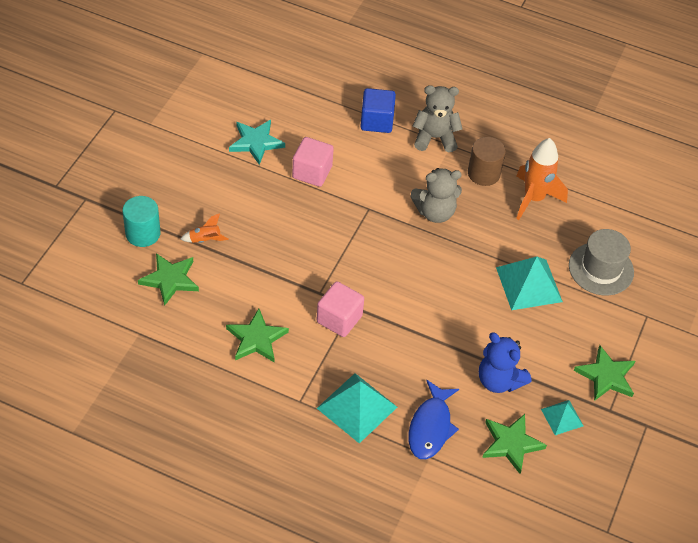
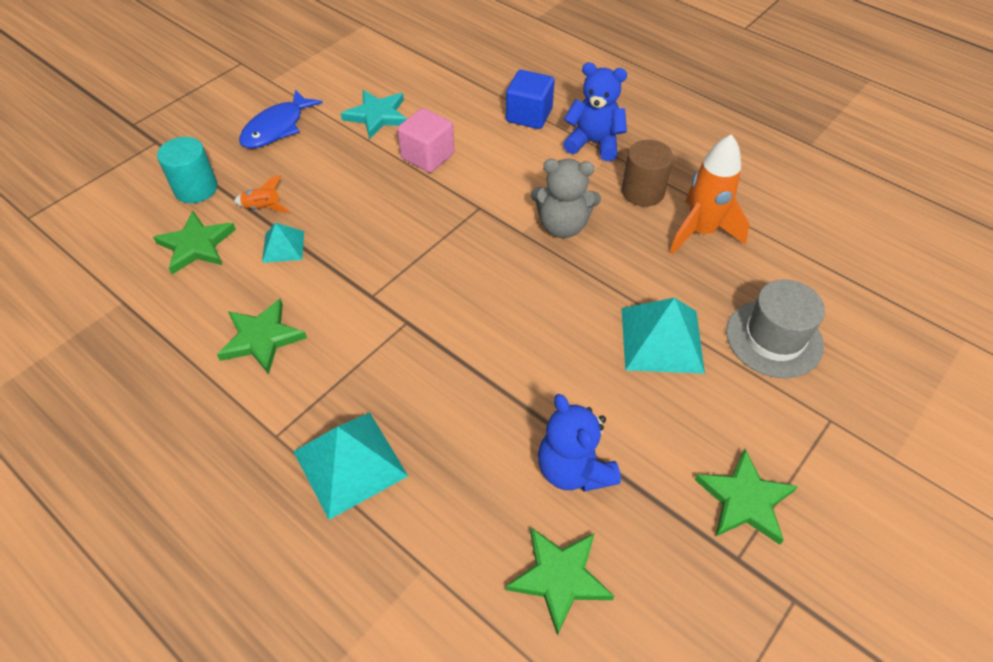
camera: 20 degrees right, 0 degrees up
(339, 319) = (381, 334): pink cube -> none
(430, 427) = (444, 519): blue fish -> blue fish (277, 128)
(435, 138) = (594, 143): grey teddy bear -> blue teddy bear
(562, 417) = (655, 552): turquoise pyramid -> turquoise pyramid (283, 246)

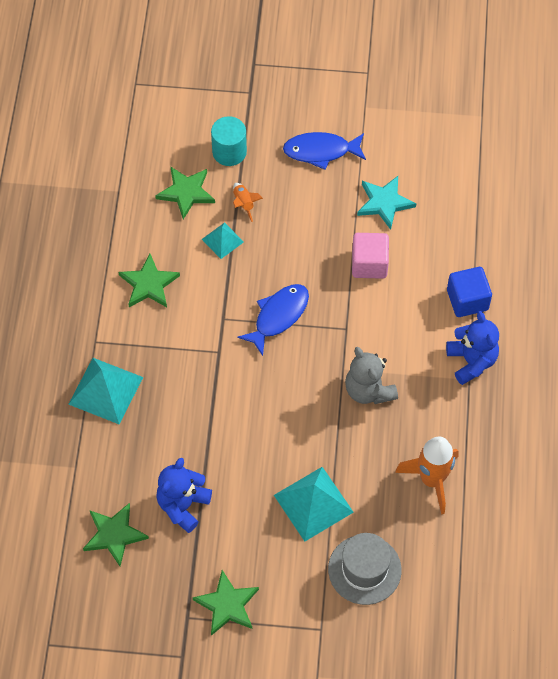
camera: 55 degrees right, 10 degrees up
(415, 249) = (278, 316): none -> blue fish
(642, 192) = (444, 422): brown cylinder -> none

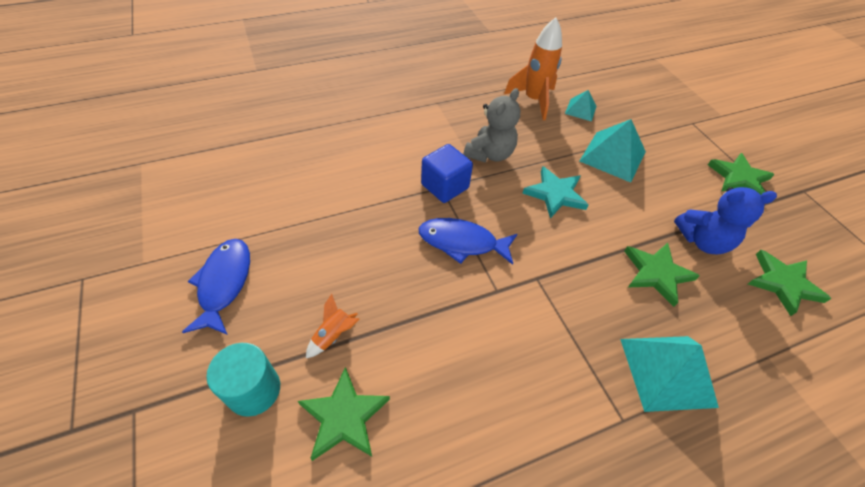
camera: 120 degrees left, 10 degrees down
(149, 284) = (506, 394): green star -> green star (656, 273)
(222, 240) = (398, 336): turquoise pyramid -> turquoise pyramid (580, 109)
(321, 151) = (224, 283): blue fish -> blue fish turned 150 degrees counterclockwise
(364, 569) = (630, 114): grey hat -> none
(369, 264) = (360, 192): pink cube -> none
(384, 203) = (280, 203): turquoise star -> turquoise star (555, 194)
(467, 300) = (364, 121): blue cube -> blue cube (445, 186)
(471, 361) = (420, 105): blue teddy bear -> none

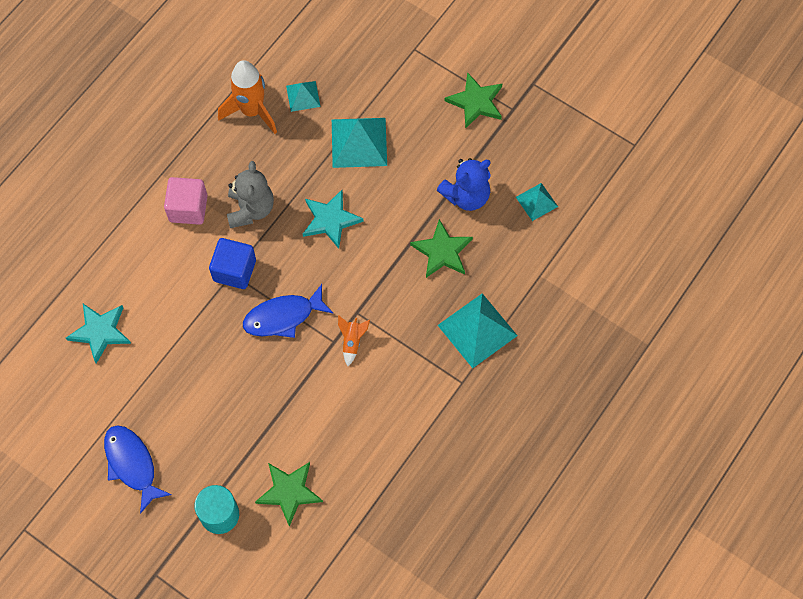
camera: 30 degrees left, 15 degrees up
(301, 170) = (100, 332): none -> turquoise star
(333, 335) = (242, 448): orange rocket -> orange rocket (352, 341)
(440, 130) = (188, 208): none -> pink cube
(783, 283) = (536, 201): green star -> turquoise pyramid

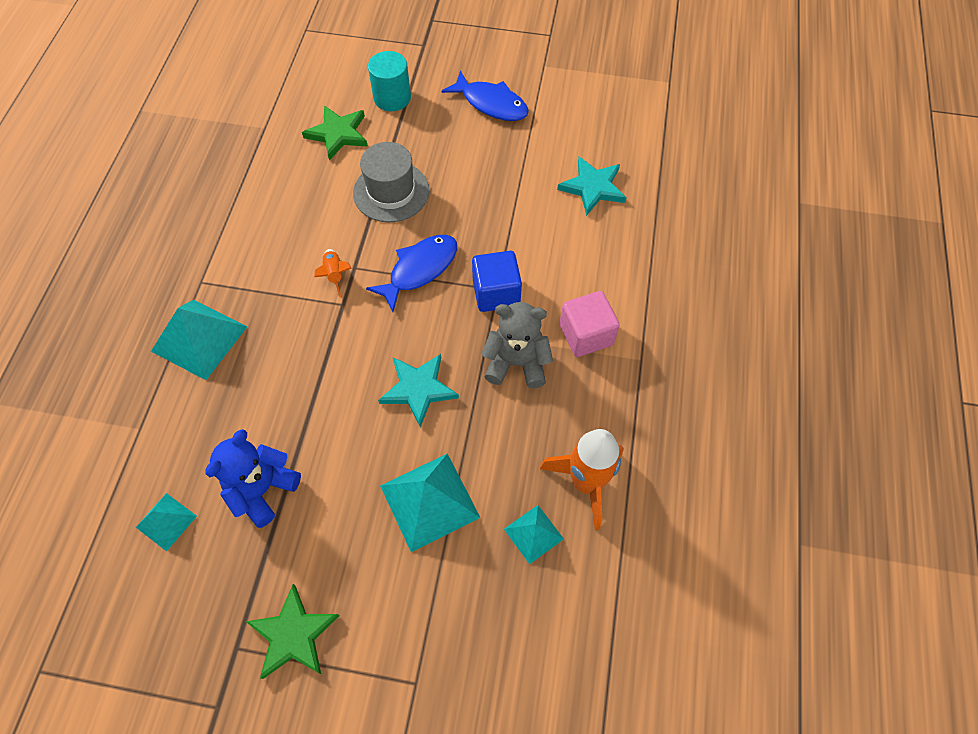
camera: 155 degrees right, 5 degrees down
(250, 209) = (516, 363): grey teddy bear -> grey teddy bear turned 120 degrees clockwise
(270, 404) = (391, 192): none -> grey hat
(442, 251) = (269, 408): green star -> none

